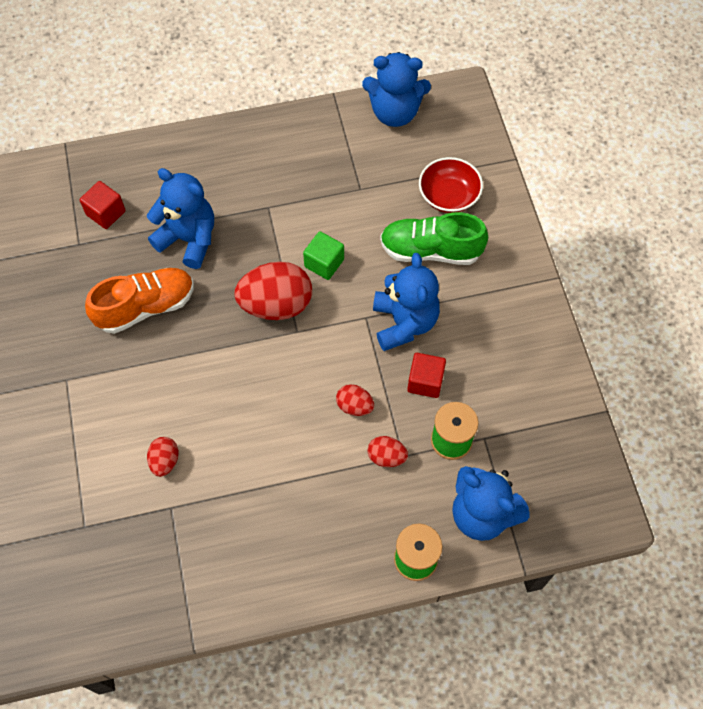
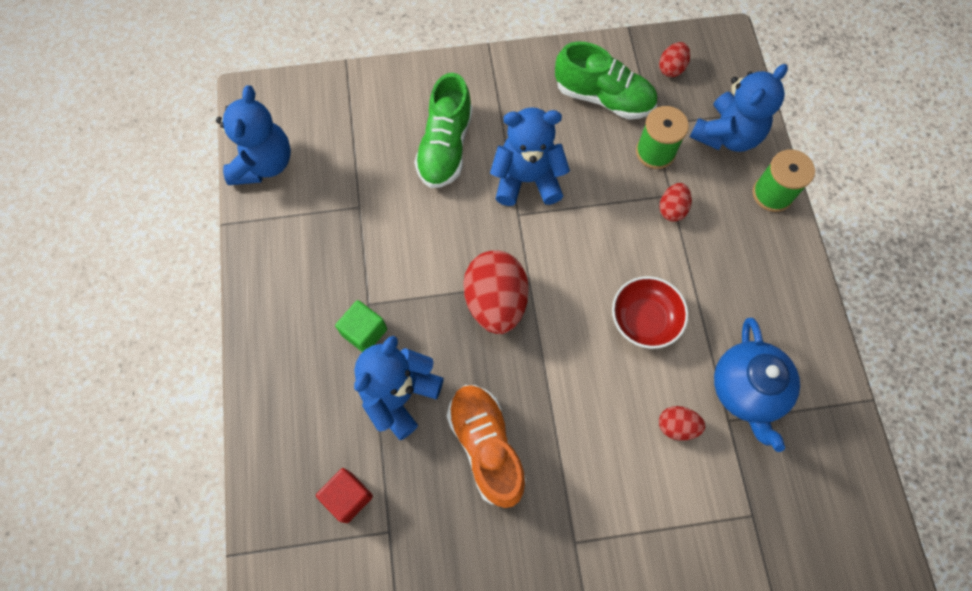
camera: 85 degrees left, 5 degrees up
(200, 525) = (747, 390): none -> blue teapot
(324, 263) = (449, 250): green cube -> green cube (364, 332)
(354, 406) = (617, 233): red egg -> red egg (671, 68)
(425, 381) = (593, 167): red cube -> none
(448, 196) = (382, 123): red bowl -> red bowl (644, 319)
(509, 388) = (603, 97): none -> green shoe

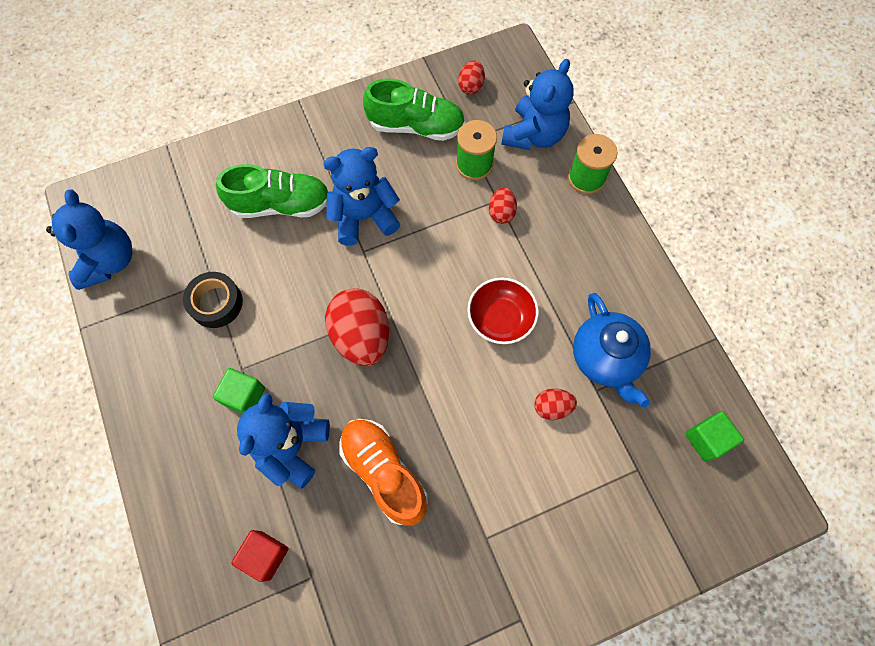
camera: 15 degrees left, 0 degrees up
(358, 231) = (216, 303): none -> black tape
(445, 147) = (280, 204): green shoe -> green shoe turned 90 degrees counterclockwise
(836, 504) = (706, 439): none -> green cube

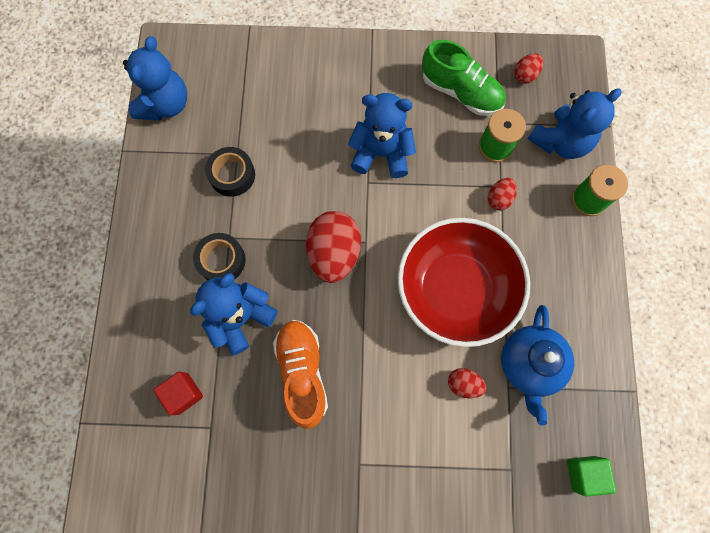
camera: 25 degrees right, 5 degrees up
(244, 396) = (221, 260): green cube -> black tape
(280, 204) = (318, 114): green shoe -> none
(500, 318) = (455, 289): red bowl -> red bowl, size x1.96

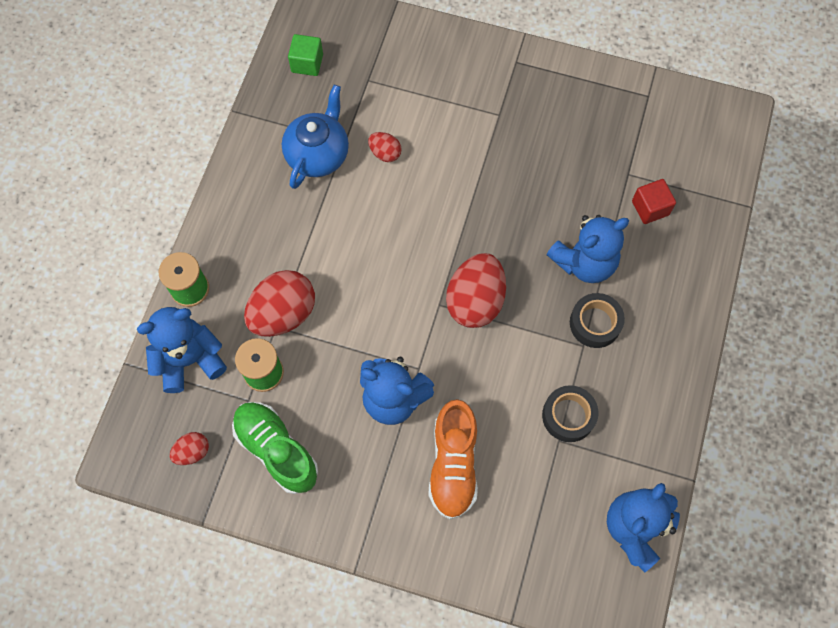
camera: 165 degrees left, 5 degrees down
(302, 372) = (533, 198): orange shoe -> orange shoe (453, 464)
(455, 289) = (363, 235): red bowl -> none
(499, 199) = (283, 314): red egg -> red egg, size x2.00

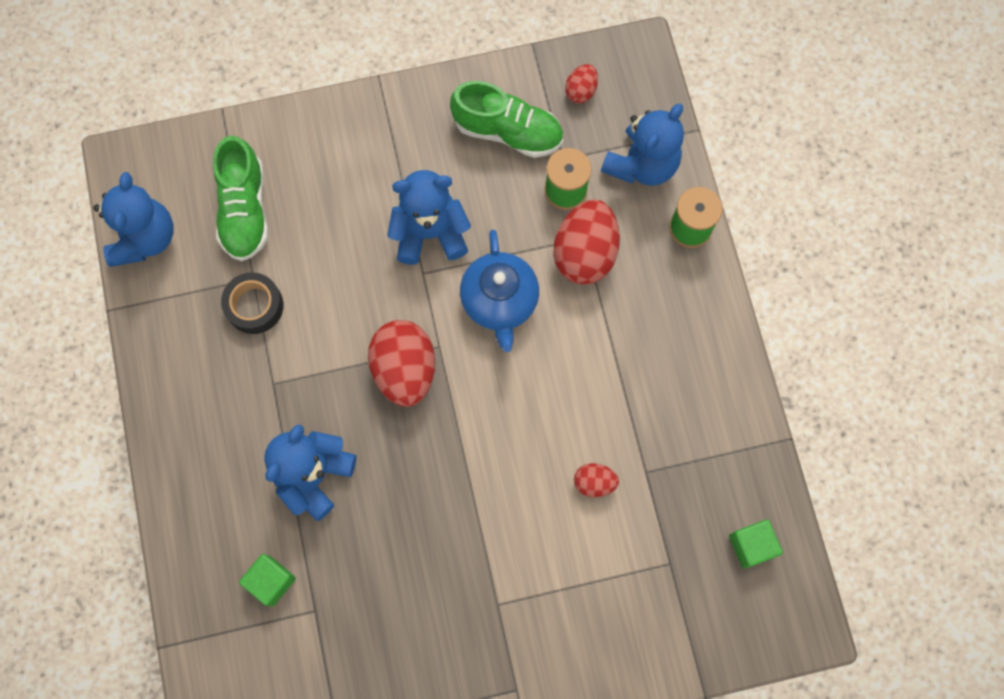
camera: 150 degrees right, 5 degrees up
(318, 154) = (664, 440): blue teapot -> blue teapot (500, 301)
(453, 464) = (340, 204): orange shoe -> none
(537, 505) = (245, 210): none -> green shoe
(595, 323) = (271, 413): black tape -> none
(650, 208) = (271, 581): red cube -> green cube

